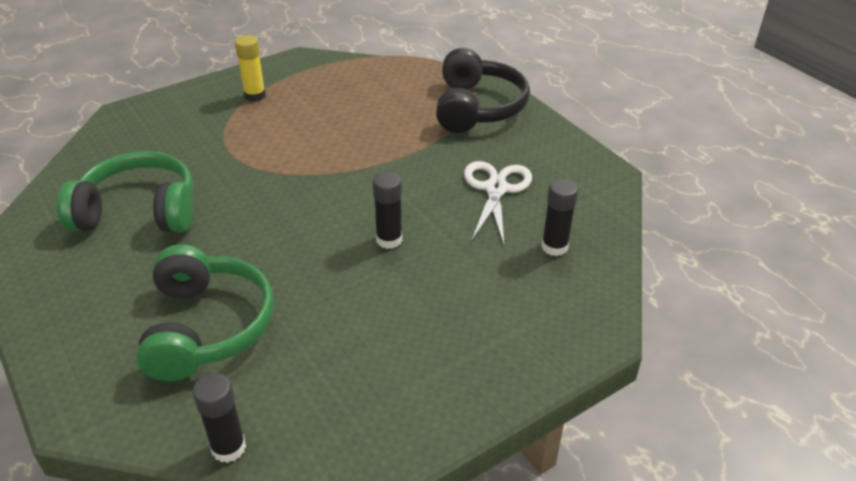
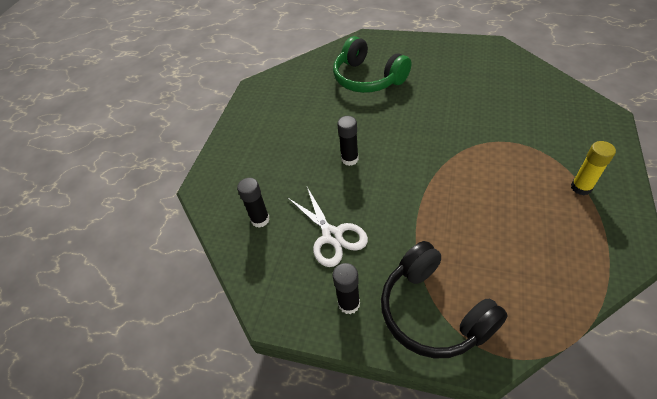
camera: 145 degrees right, 10 degrees up
(139, 211) = (479, 88): green headphones -> none
(228, 448) = (305, 62): black glue stick -> black glue stick (349, 303)

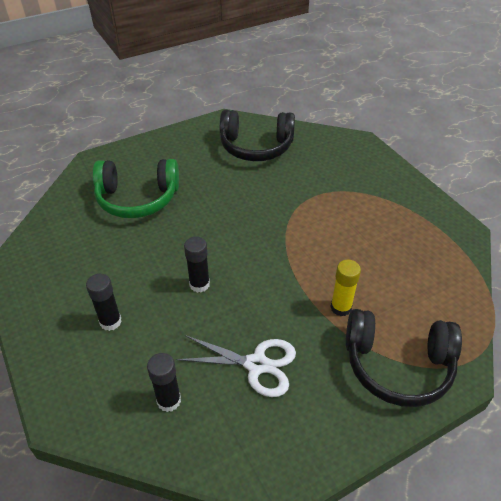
camera: 50 degrees left, 5 degrees down
(349, 303) = (332, 412): black glue stick -> black glue stick (110, 322)
(497, 78) = (256, 147): none -> black headphones
(581, 187) = (395, 204): yellow glue stick -> yellow glue stick (341, 307)

